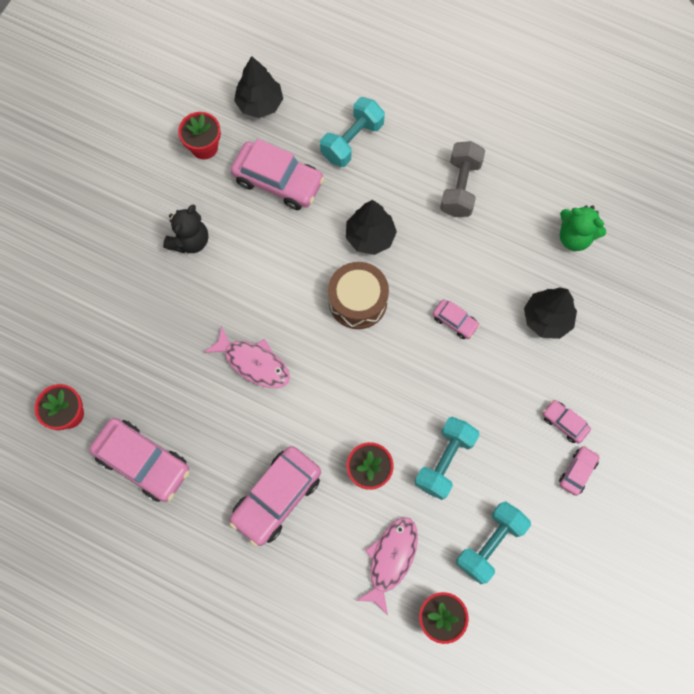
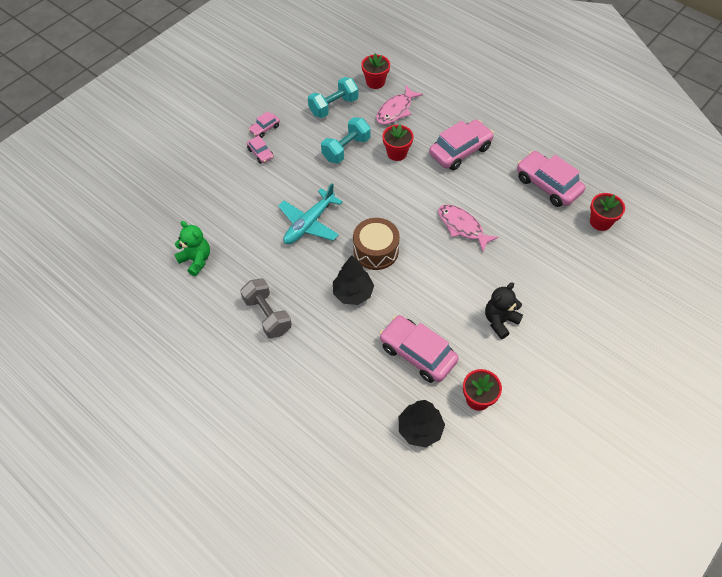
camera: 165 degrees left, 15 degrees down
(352, 141) = (344, 374): turquoise dumbbell -> none
(455, 321) = (309, 223): pink car -> turquoise plane
(460, 187) = (267, 315): grey dumbbell -> grey dumbbell turned 60 degrees counterclockwise
(547, 319) = (243, 212): black tree -> none

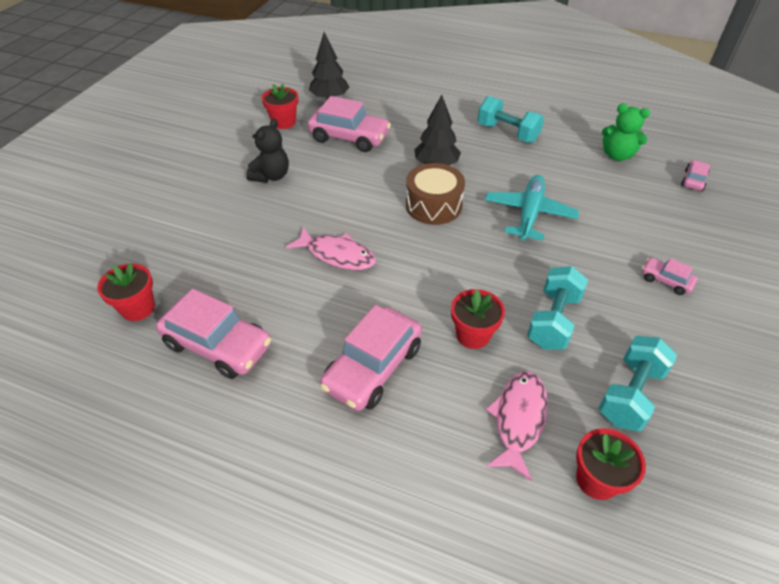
camera: 160 degrees right, 10 degrees down
(265, 129) = (698, 320): pink car -> pink car (693, 180)
(267, 315) = (507, 133): grey dumbbell -> turquoise dumbbell

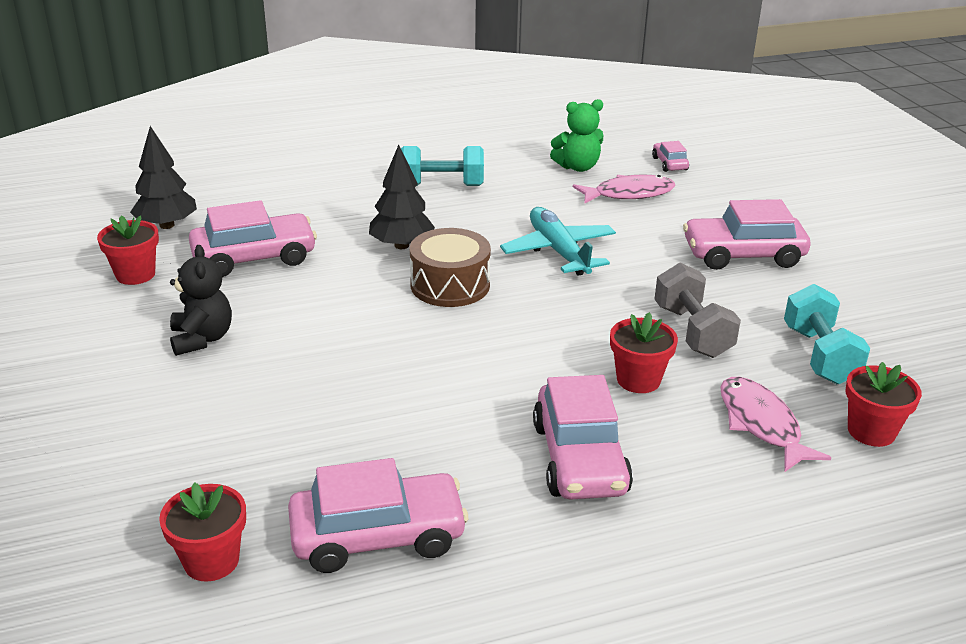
camera: 40 degrees left, 15 degrees down
(337, 255) = (402, 380): pink fish -> pink fish (629, 194)
(553, 320) = (692, 331): turquoise dumbbell -> grey dumbbell
(665, 280) = (743, 255): pink car -> pink car, size x2.02

